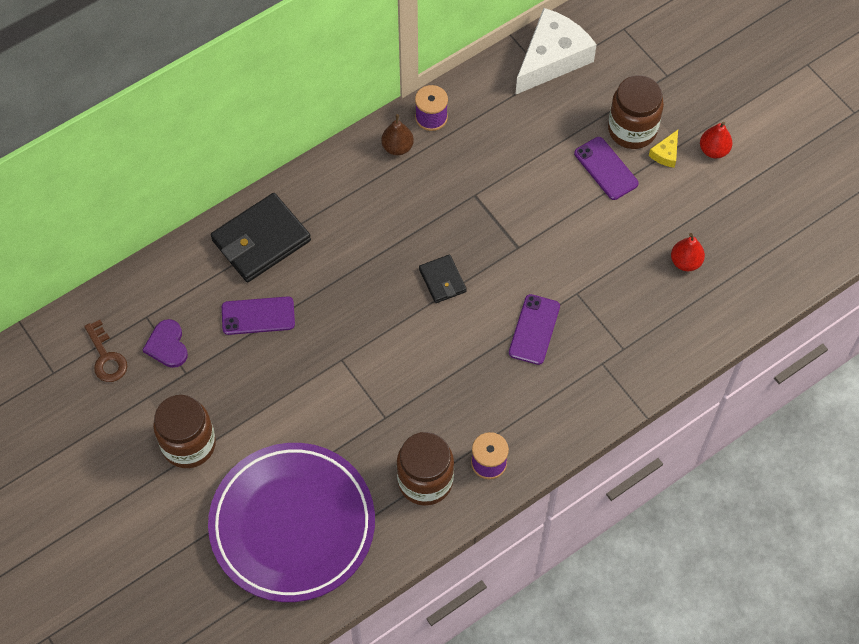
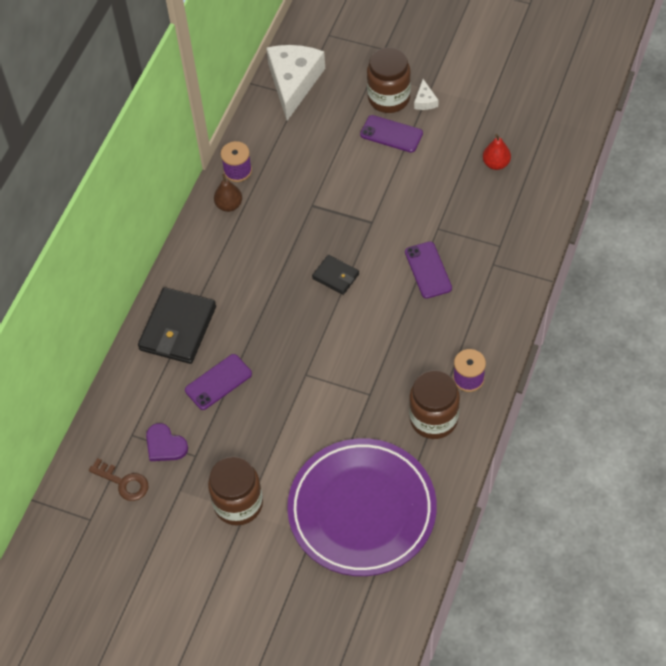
camera: 30 degrees left, 5 degrees down
(666, 154) = (425, 101): yellow cheese -> white cheese
(713, 150) = (456, 80): red pear -> none

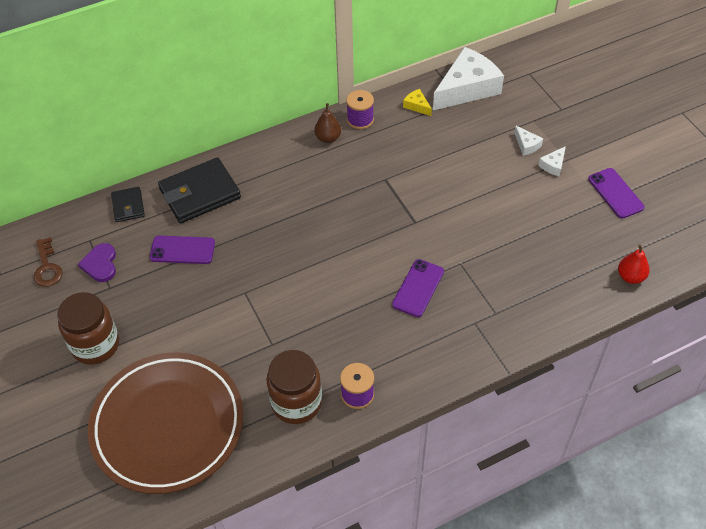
camera: 40 degrees right, 5 degrees down
(270, 126) = (417, 106): none -> yellow cheese
(336, 276) = (345, 240): black wallet -> black wallet (128, 206)
(362, 510) = (168, 425): purple plate -> brown plate
(389, 98) = (526, 145): brown jar -> white cheese
(391, 134) = (500, 171): purple phone -> purple phone (615, 193)
(496, 164) = (560, 249): red pear -> red pear (630, 277)

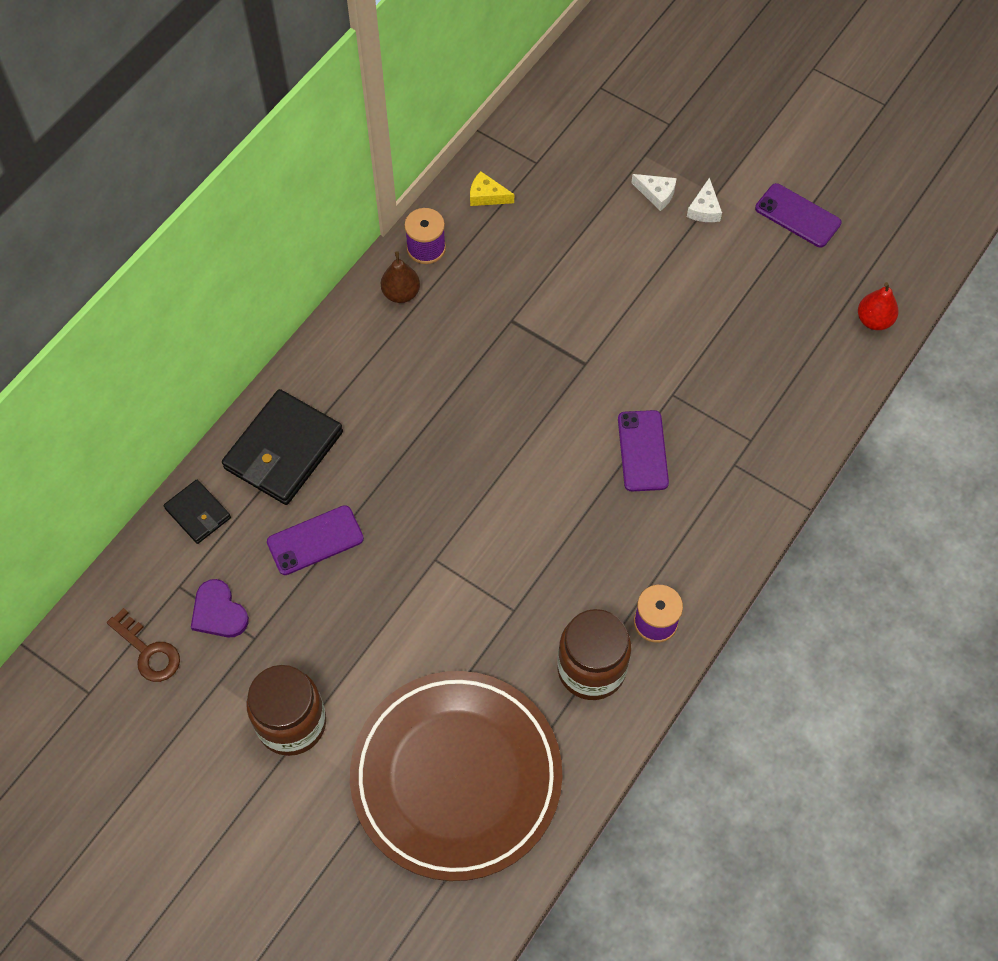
camera: 30 degrees left, 10 degrees up
(467, 88) = (535, 142): white cheese -> none

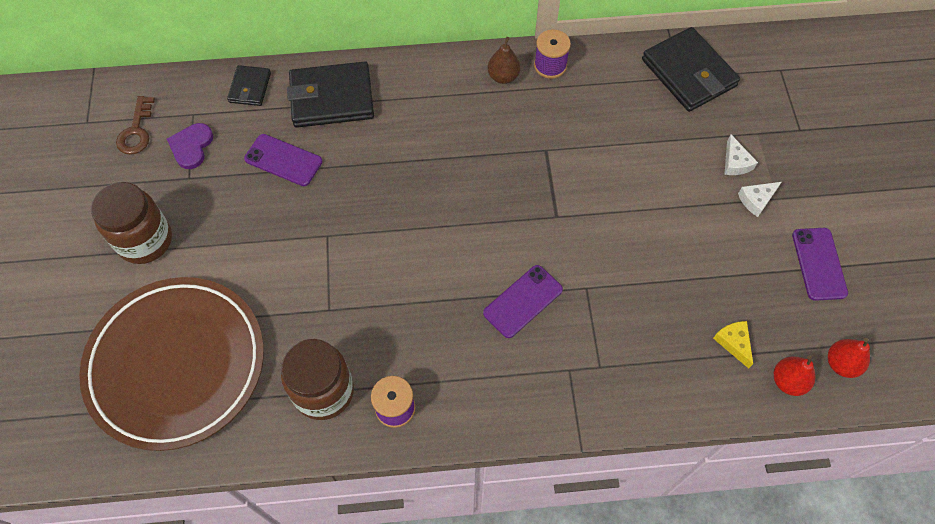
camera: 50 degrees right, 0 degrees up
(487, 196) = (624, 69): yellow cheese -> yellow cheese (733, 343)
(538, 153) = (688, 73): none -> black wallet
(890, 273) = (841, 364): none -> red pear

